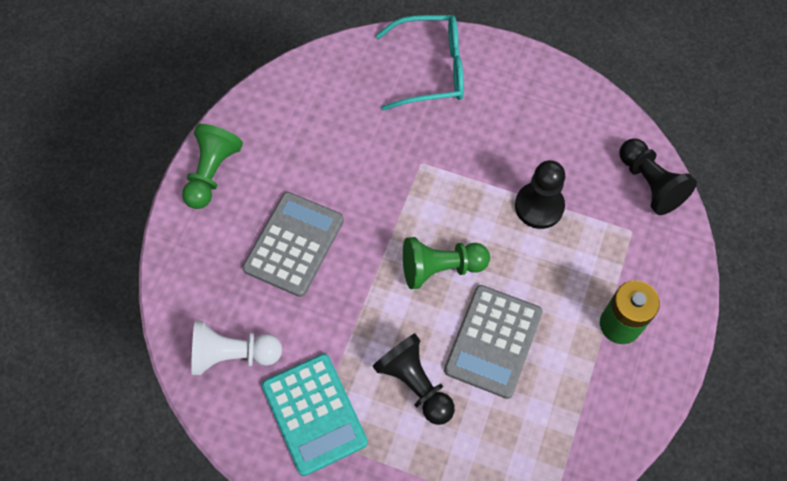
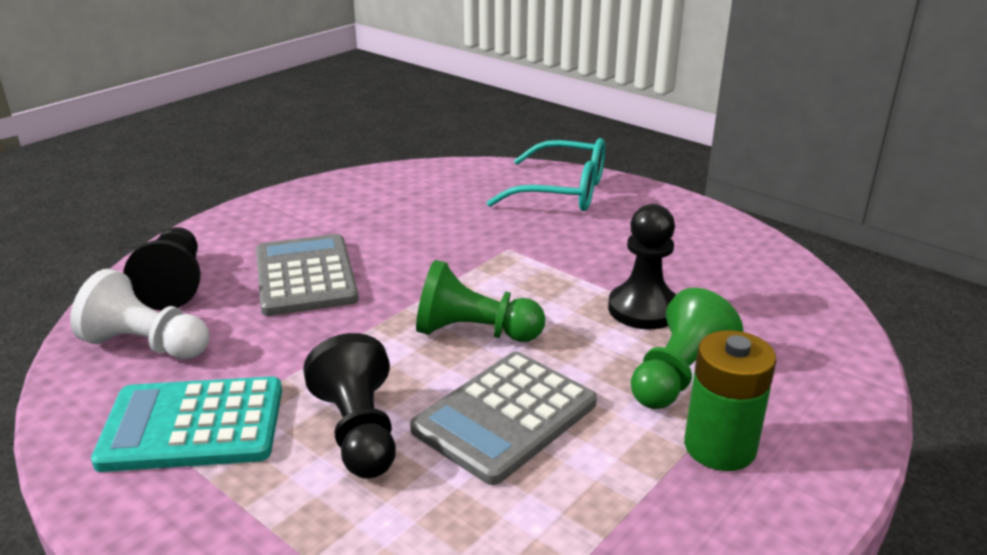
camera: 20 degrees right, 35 degrees down
(212, 173) = (263, 212): green pawn -> green pawn (678, 376)
(294, 244) = (306, 276): grey calculator -> grey calculator turned 60 degrees counterclockwise
(314, 414) = (193, 425): turquoise calculator -> turquoise calculator turned 90 degrees clockwise
(649, 184) = (816, 321): black pawn -> black pawn (175, 285)

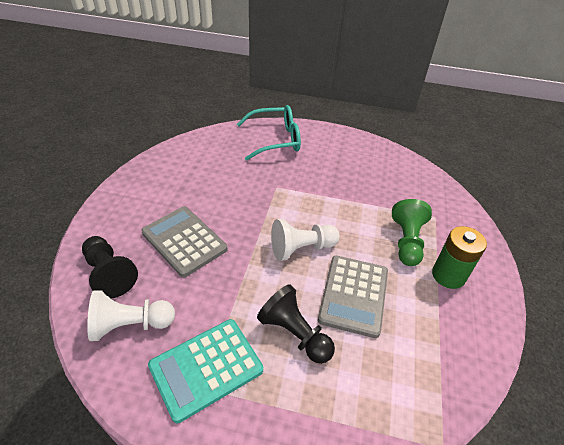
camera: 30 degrees left, 15 degrees up
(474, 332) = (301, 248): green pawn -> white pawn
(643, 309) = (365, 206): black pawn -> none

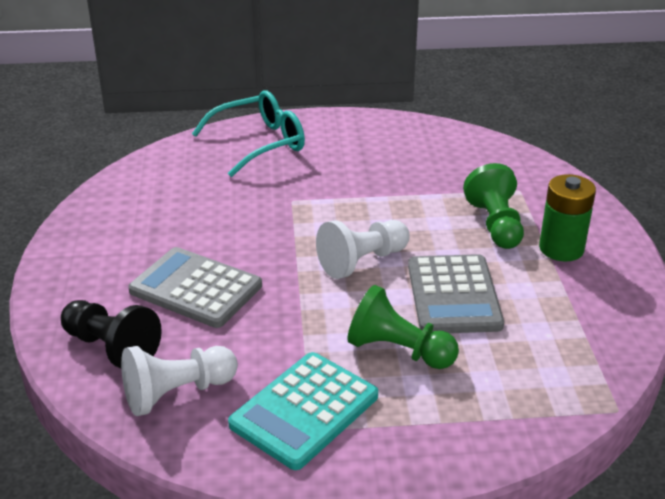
camera: 15 degrees left, 10 degrees down
(295, 334) = (398, 350): black pawn -> green pawn

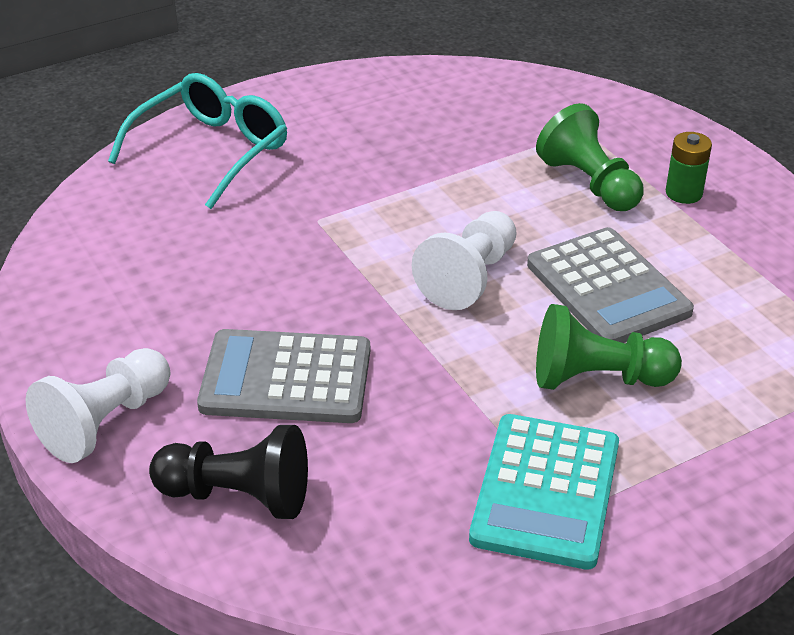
camera: 25 degrees left, 5 degrees up
(177, 393) = (373, 525): white pawn -> white pawn (105, 422)
(561, 249) = (684, 193): green battery -> green battery, size x0.65

